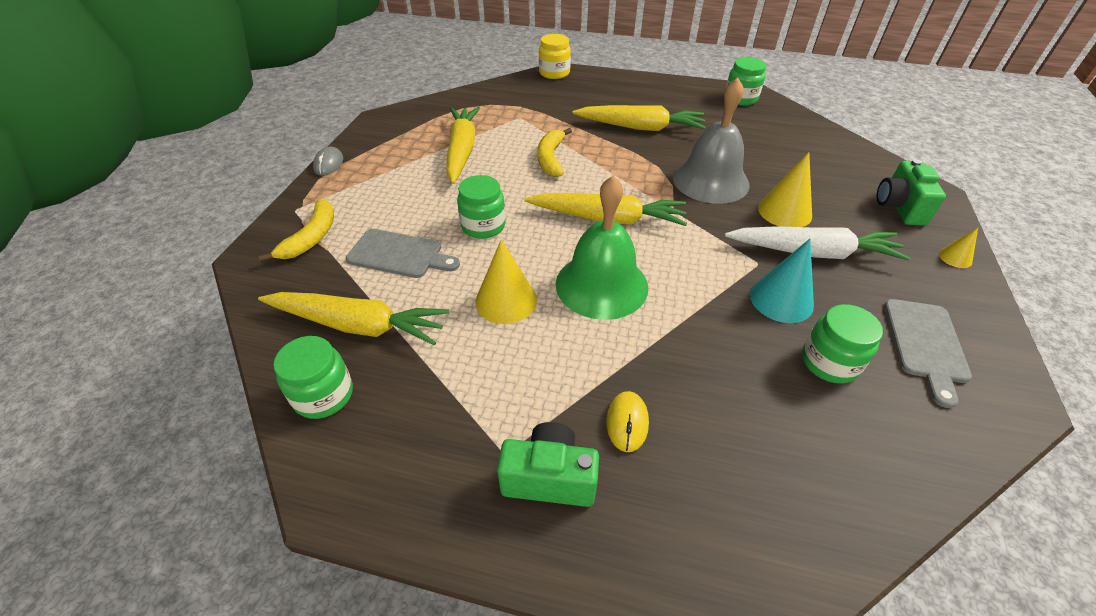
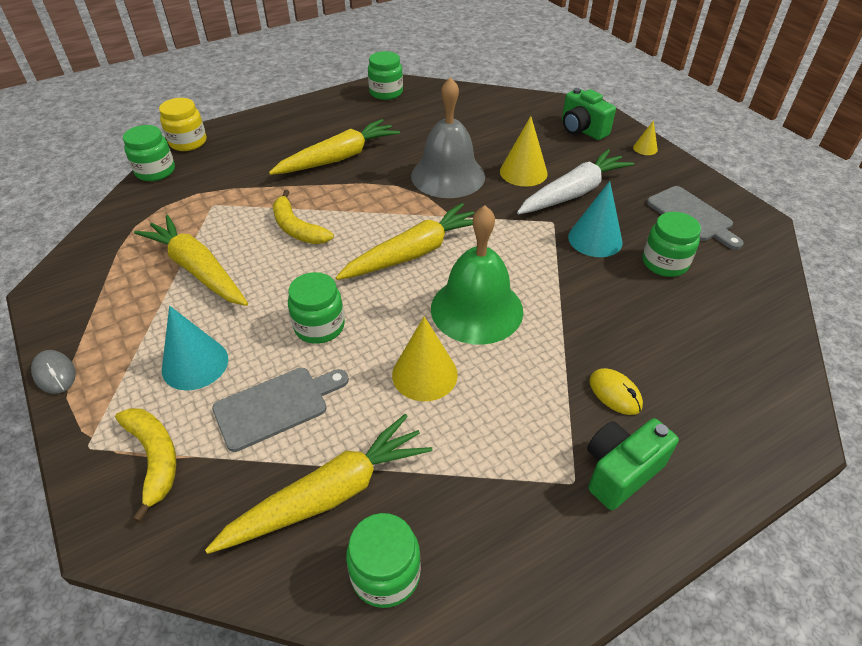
camera: 45 degrees left, 0 degrees up
(392, 202) = (195, 364): none -> turquoise cone
(513, 82) = (155, 171): none -> green jar

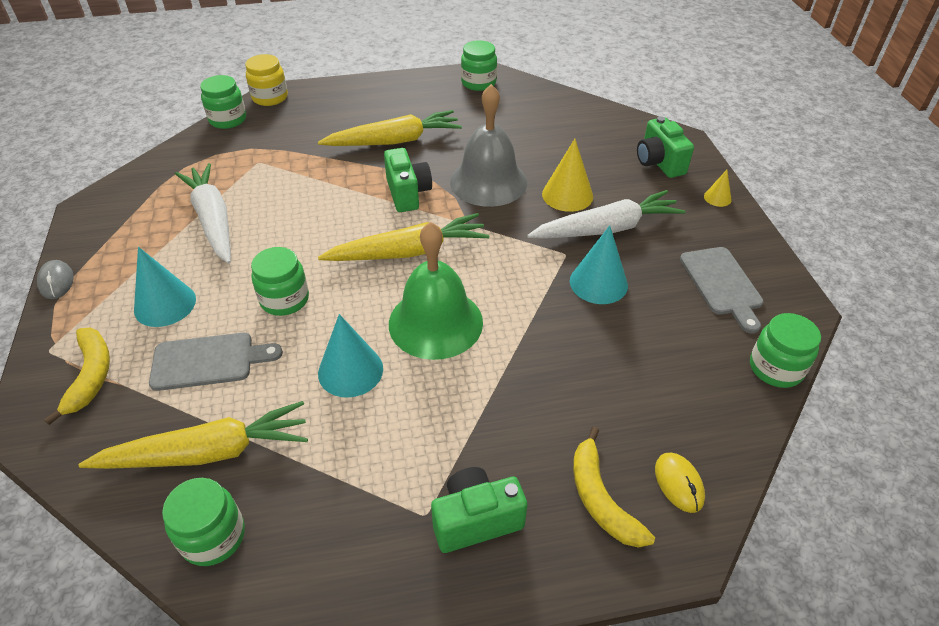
camera: 20 degrees right, 0 degrees up
(198, 270) = (213, 220): yellow carrot -> white carrot
(297, 228) = (318, 202): yellow banana -> yellow banana (600, 498)
(380, 202) = (408, 193): none -> green camera
(424, 374) = (350, 370): yellow cone -> turquoise cone
(615, 393) = (519, 444): yellow mouse -> yellow mouse (678, 483)
(664, 263) = (657, 327): green jar -> green jar (775, 368)

